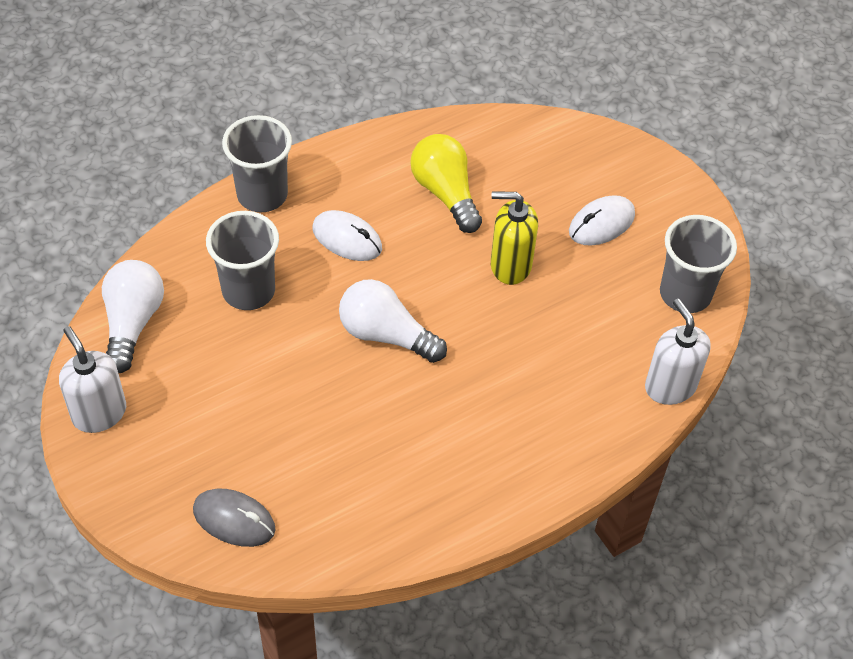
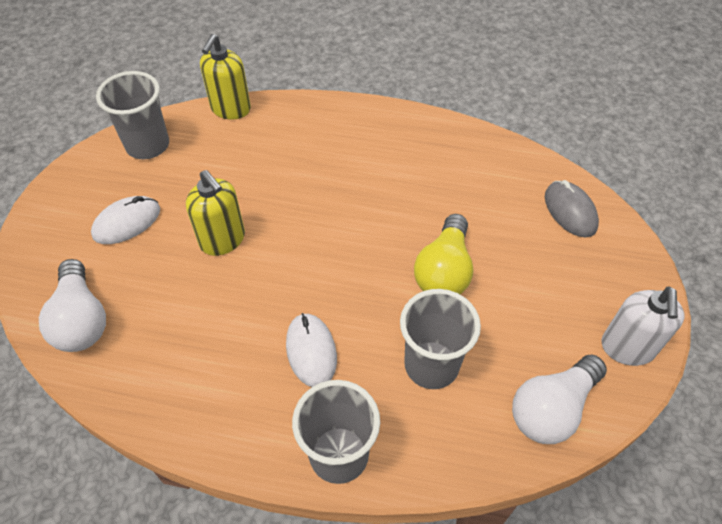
camera: 135 degrees left, 0 degrees up
(386, 335) = (361, 254): white light bulb -> white light bulb (81, 319)
(445, 193) = (194, 331): yellow light bulb -> yellow light bulb (444, 271)
(601, 223) = (127, 222): white mouse -> white mouse turned 45 degrees counterclockwise
(670, 386) = (230, 109): white soap dispenser -> yellow soap dispenser

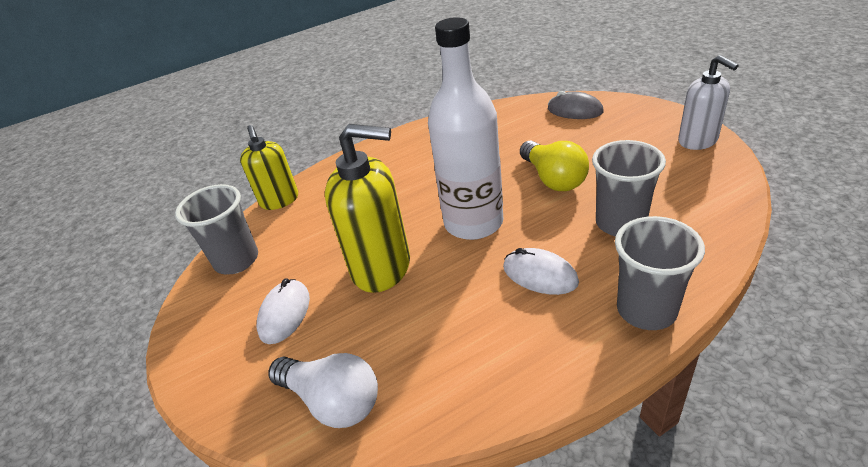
camera: 35 degrees left, 15 degrees down
(223, 240) = (382, 267): yellow soap dispenser -> yellow soap dispenser, size x1.55
(329, 258) = (473, 223): none -> white bottle
(552, 409) = (711, 191): white light bulb -> none

